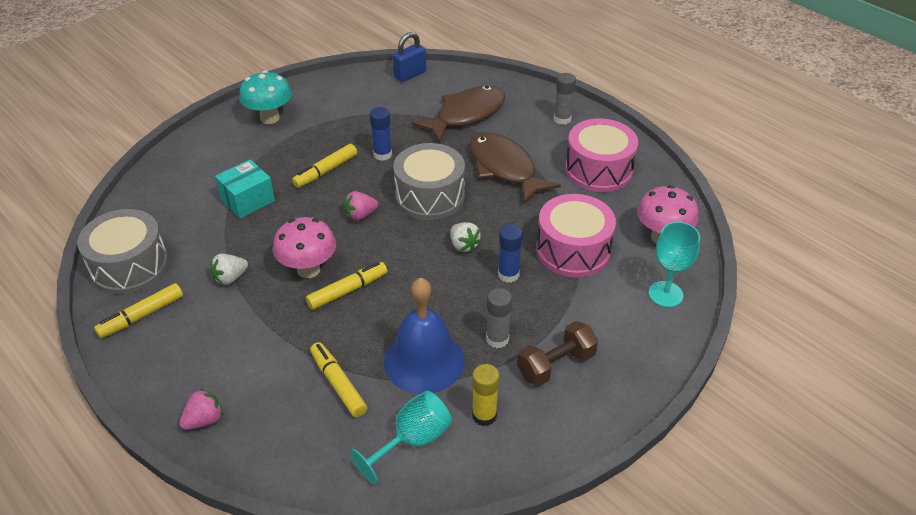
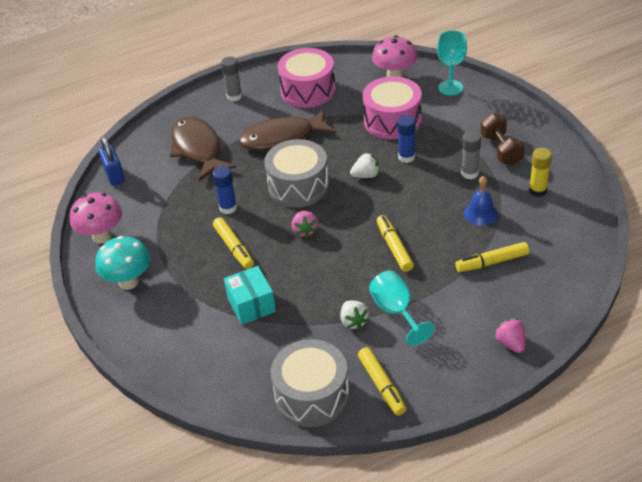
camera: 70 degrees left, 0 degrees up
(308, 269) = (361, 269): pink mushroom -> pink mushroom (102, 236)
(412, 441) = (552, 229): turquoise goblet -> turquoise goblet (396, 312)
(424, 361) = (480, 213): blue bell -> blue bell, size x0.55

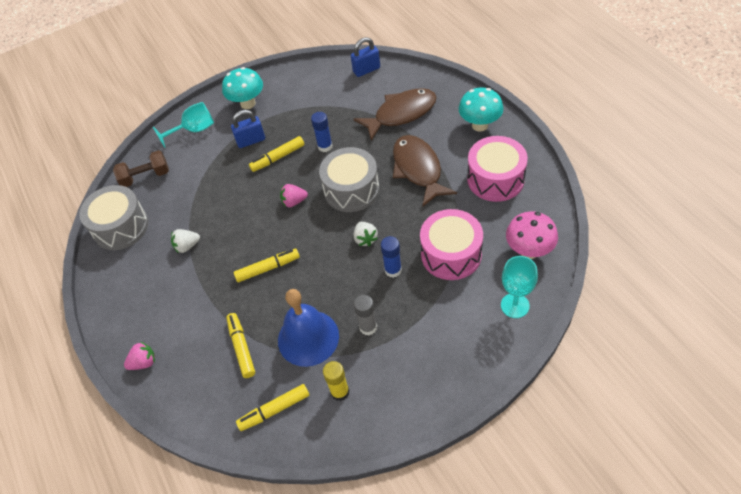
camera: 90 degrees right, 10 degrees up
(102, 236) = (297, 79): pink mushroom -> none
(197, 274) = (251, 140): none -> blue padlock
(234, 96) = (480, 125): grey glue stick -> turquoise mushroom
(251, 305) = (214, 178): turquoise box -> none
(382, 385) = (120, 270): yellow marker -> yellow marker (274, 410)
(396, 312) = (193, 275): turquoise goblet -> turquoise goblet (194, 130)
(480, 213) = (308, 338): blue bell -> blue bell, size x1.83
(501, 150) = (406, 357): brown dumbbell -> brown dumbbell (145, 177)

